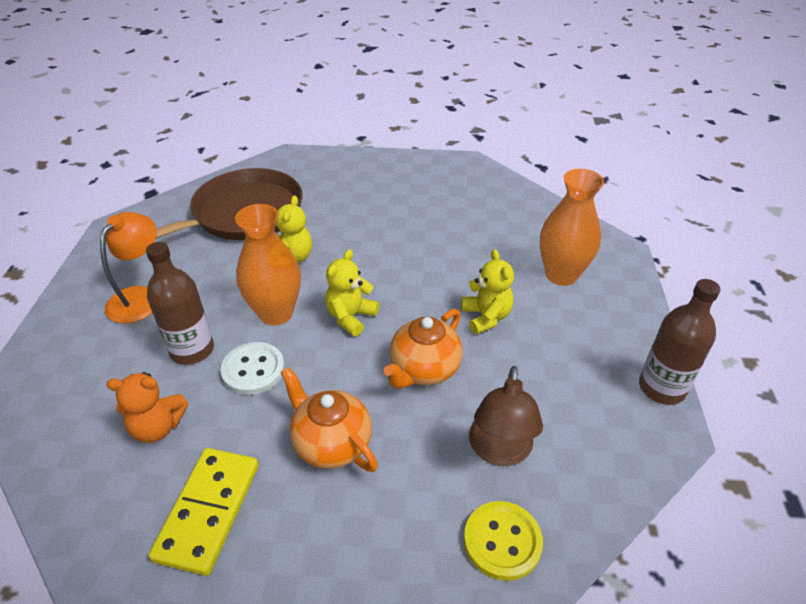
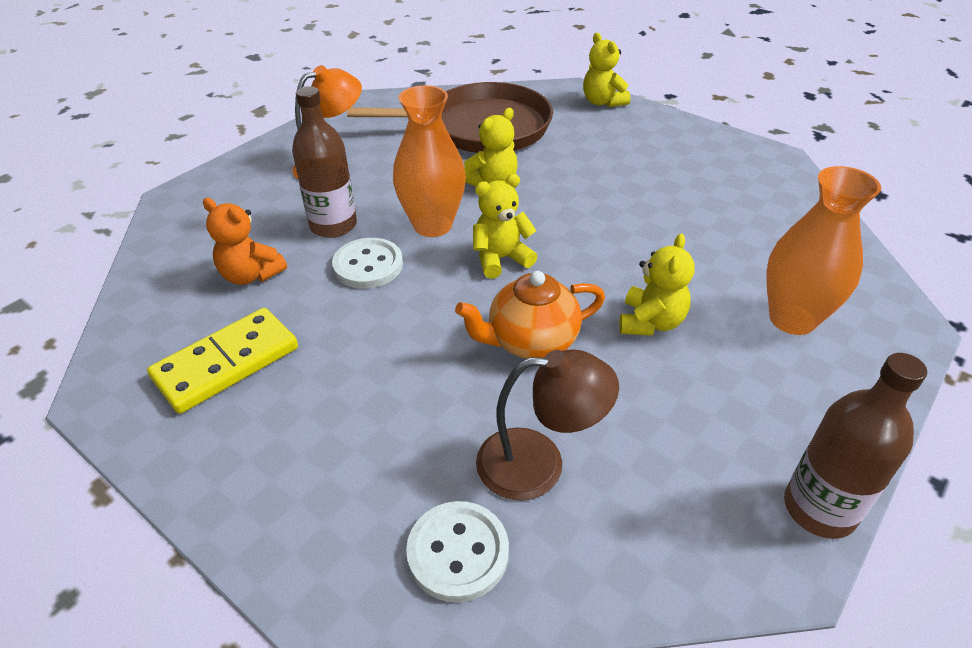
camera: 35 degrees right, 0 degrees up
(319, 159) = (602, 102): none -> yellow teddy bear
(331, 443) = (377, 363): orange teapot -> none
(499, 451) = (539, 463): brown lamp -> brown lamp turned 135 degrees counterclockwise
(502, 541) = (458, 552): yellow button -> white button

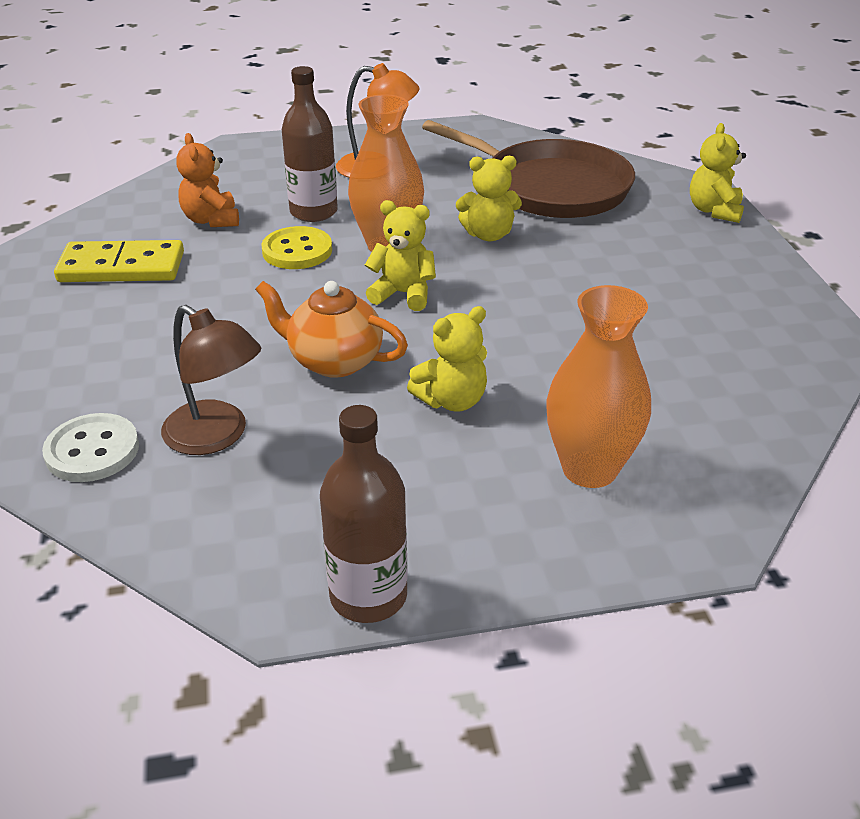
camera: 40 degrees right, 5 degrees down
(368, 265) = (297, 251): white button -> yellow button

